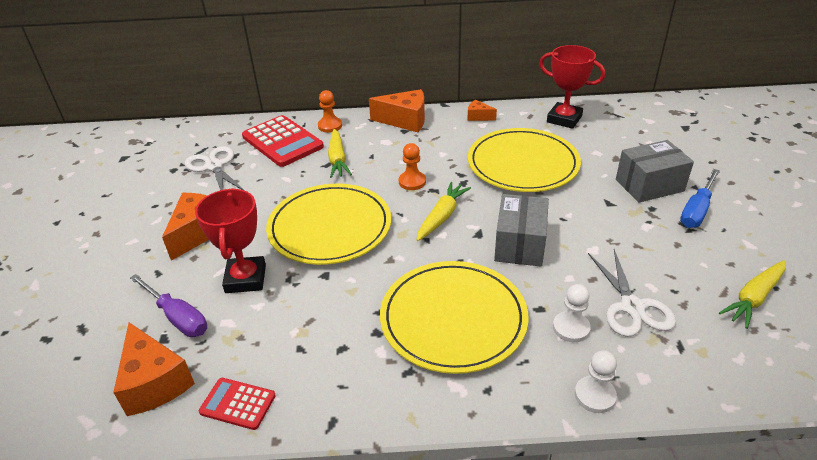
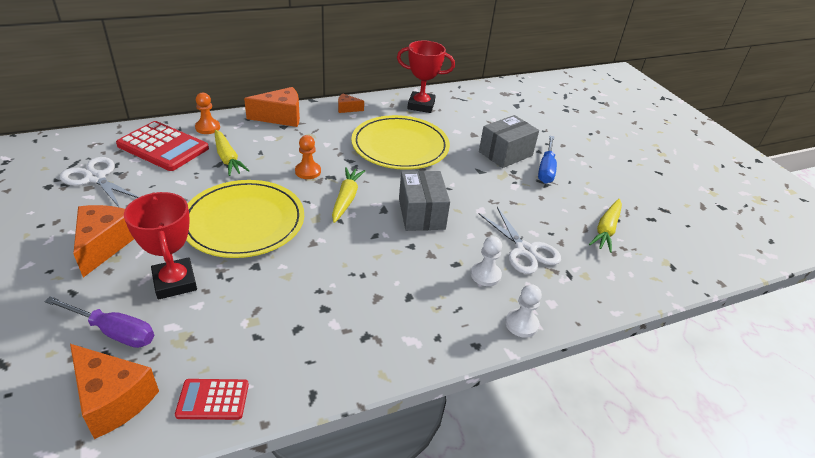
camera: 25 degrees left, 0 degrees up
(453, 319) = (388, 284): yellow plate -> none

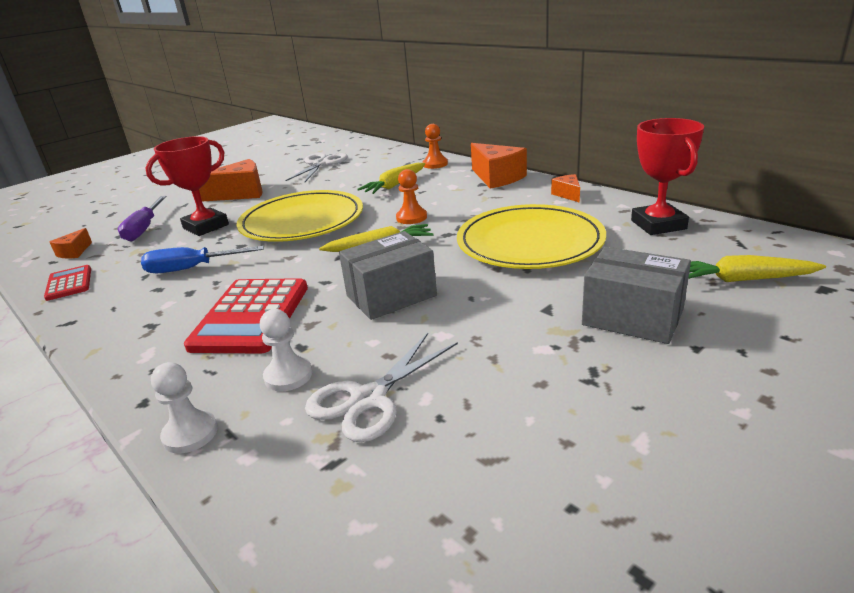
camera: 75 degrees right, 10 degrees down
(113, 399) = (74, 252): orange cheese -> orange cheese, size x0.52
(163, 147) = (385, 164): red calculator -> red calculator (251, 316)
(546, 169) = (642, 369): blue screwdriver -> blue screwdriver (191, 268)
(606, 230) = (513, 492): yellow carrot -> yellow carrot (742, 280)

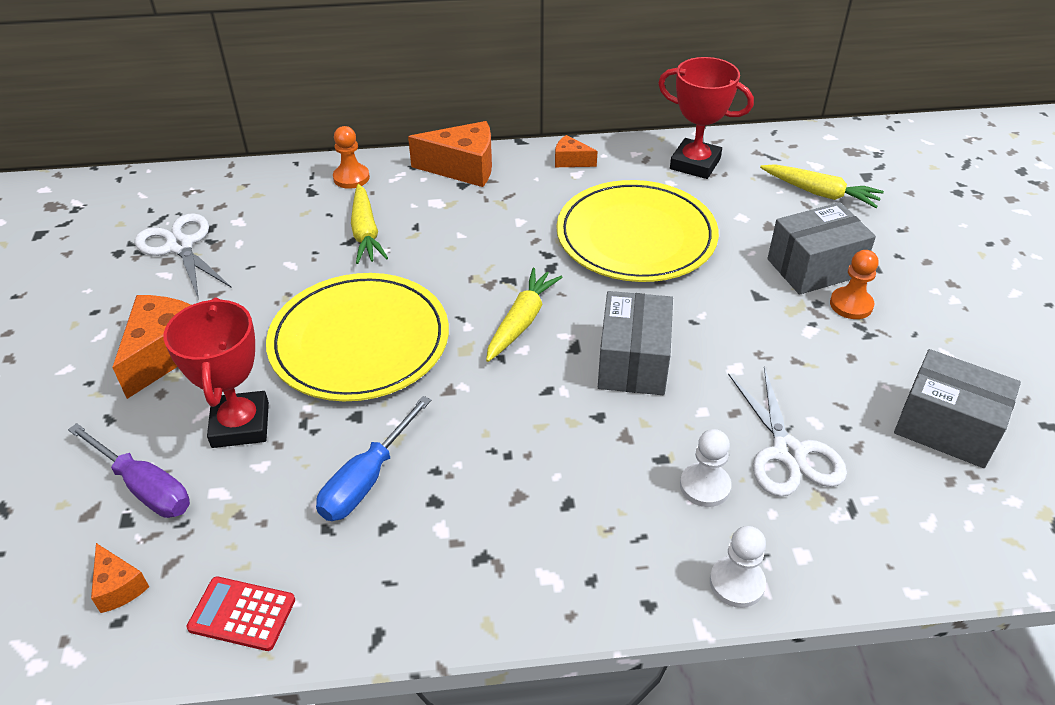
camera: 55 degrees left, 15 degrees up
(251, 316) = (560, 471): red calculator -> none
(411, 217) = (477, 267): orange pawn -> orange pawn (851, 305)
(520, 484) = (946, 427): none -> grey box
(742, 280) = (820, 193): yellow carrot -> yellow carrot turned 105 degrees counterclockwise

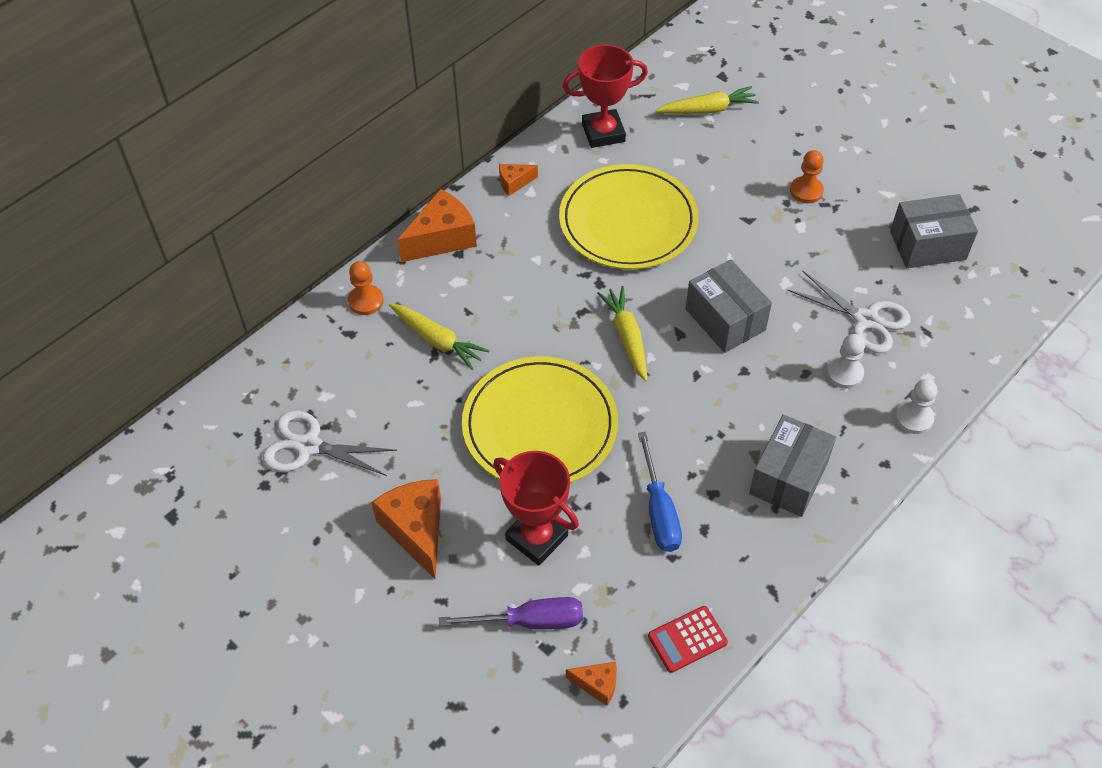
camera: 40 degrees left, 10 degrees up
(814, 267) = (760, 175): grey box -> grey box (788, 478)

